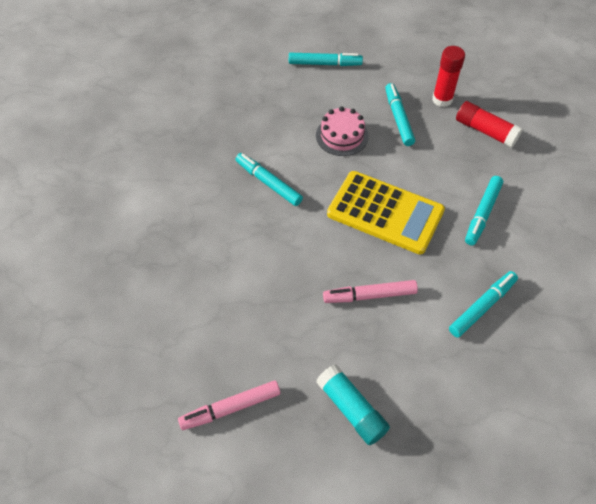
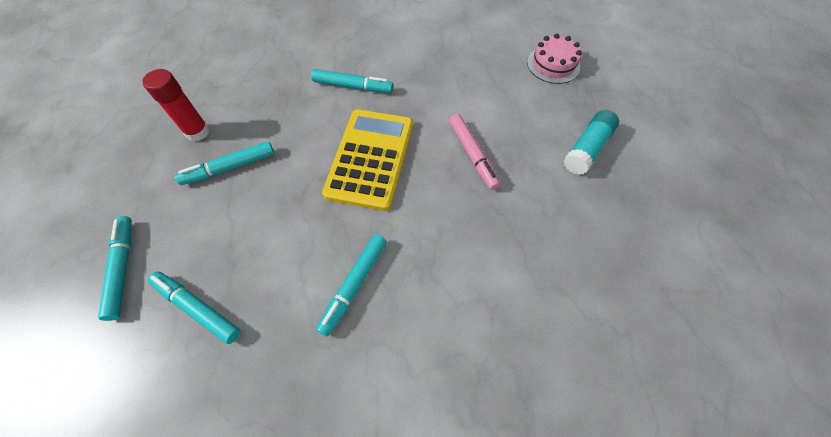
camera: 105 degrees left, 5 degrees up
(230, 408) = (641, 242): pink marker -> none
(342, 136) = (263, 219): pink cake -> pink cake (553, 65)
(482, 307) = (452, 78): turquoise marker -> turquoise marker (197, 308)
(485, 131) = (245, 93): red glue stick -> none

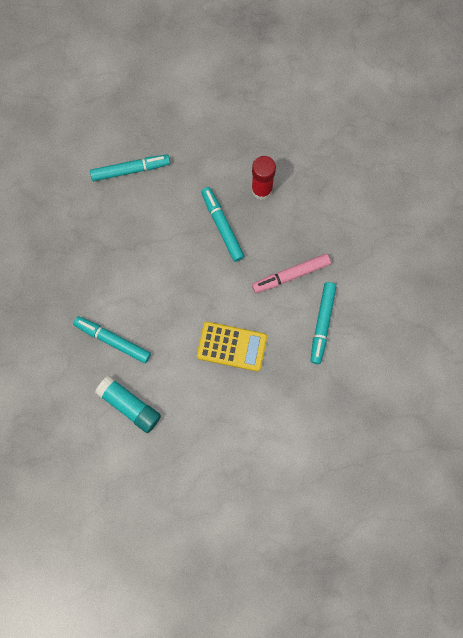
camera: 90 degrees right, 15 degrees up
(197, 308) = (99, 231): turquoise marker -> none
(370, 158) = (232, 346): yellow calculator -> yellow calculator, size x0.65
(472, 155) = (236, 440): pink marker -> pink marker (291, 275)
(553, 65) = (360, 539): pink cake -> none
(587, 149) = (243, 552): turquoise glue stick -> turquoise glue stick (129, 405)

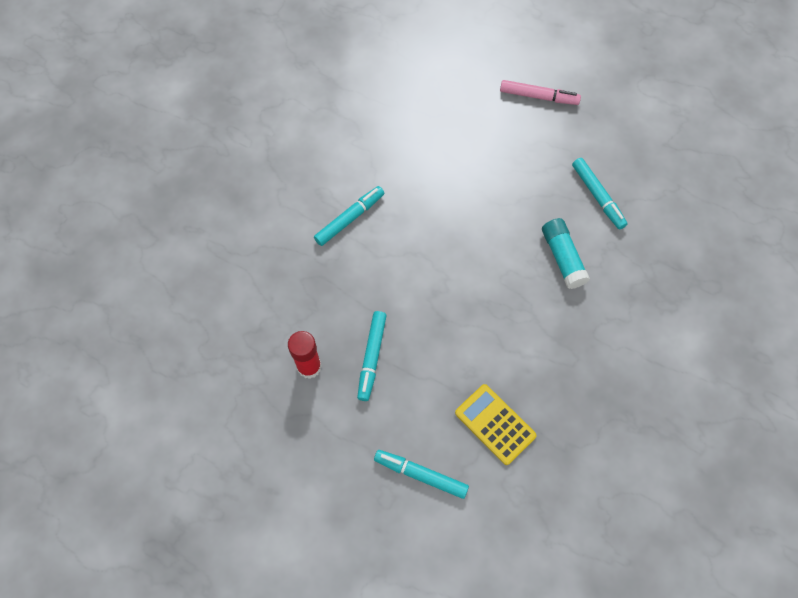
camera: 145 degrees left, 10 degrees down
(112, 340) = (544, 320): turquoise marker -> turquoise marker (597, 196)
(232, 346) = (440, 249): yellow calculator -> yellow calculator (495, 424)
(291, 275) = (344, 274): pink marker -> pink marker (538, 97)

